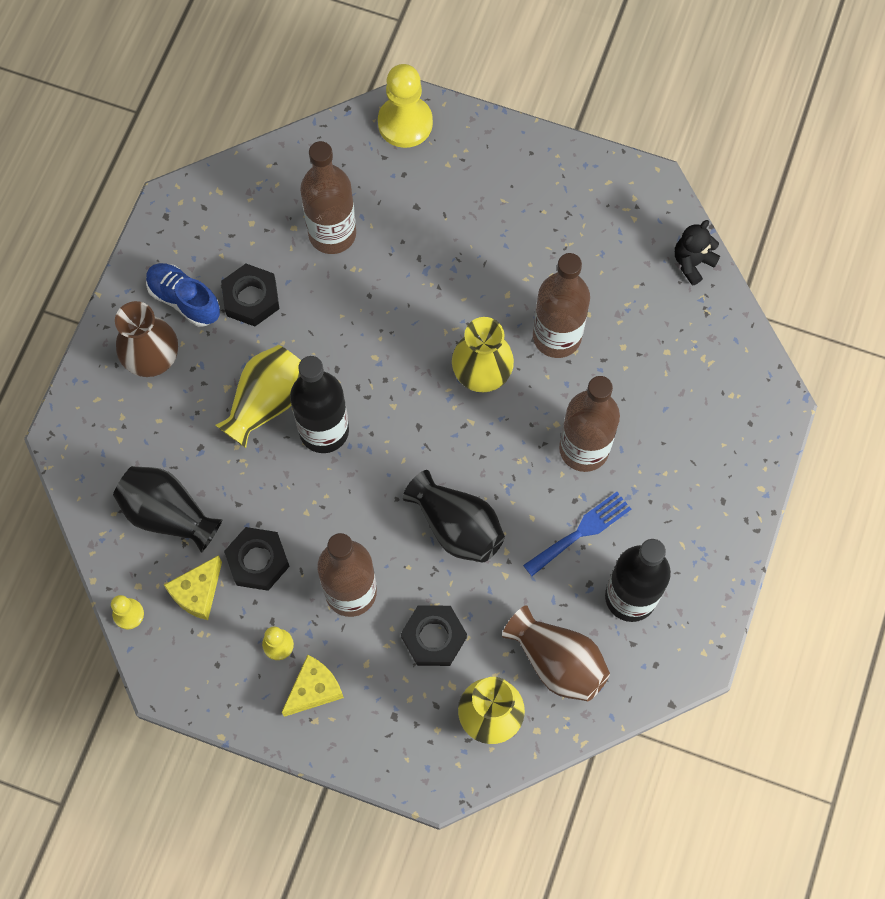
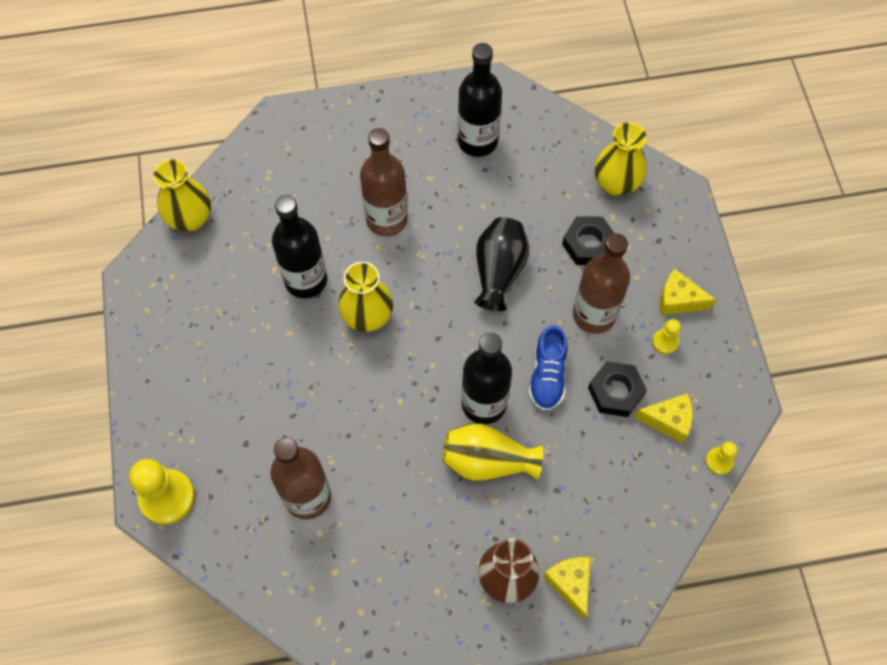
camera: 120 degrees left, 5 degrees down
(112, 408) = (570, 584): none -> yellow cheese
(168, 514) = (625, 480): black vase -> none
(184, 300) = (439, 585): blue shoe -> blue shoe (547, 376)
(251, 298) = (405, 529): black nut -> none
(557, 336) = (306, 280): brown bottle -> black bottle
(557, 662) = (552, 162): brown vase -> none
(581, 532) = (450, 192): blue fork -> none
(692, 263) = (190, 219): black teddy bear -> yellow vase

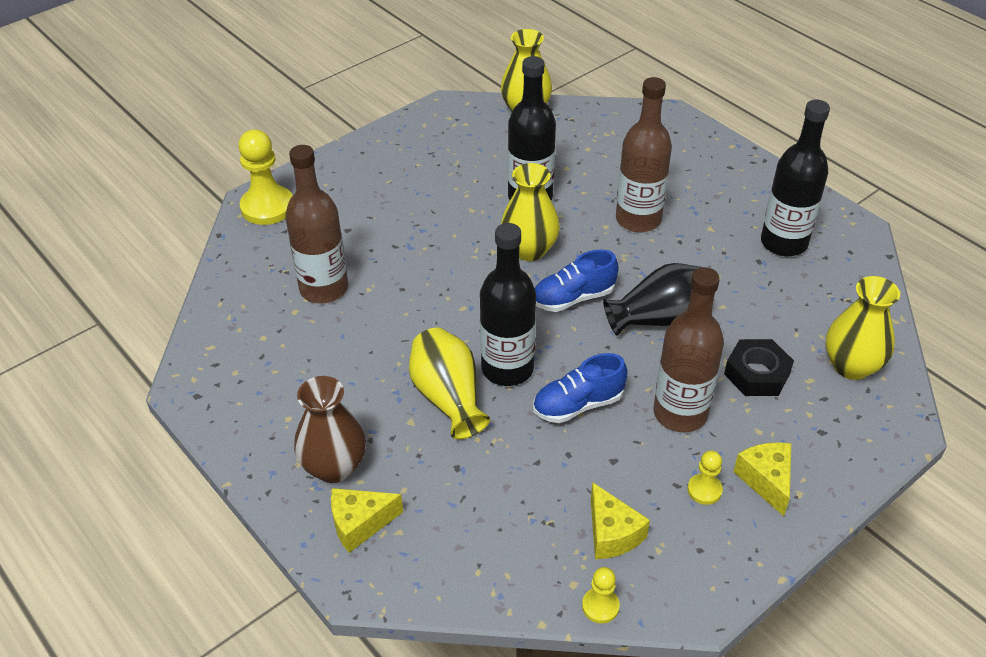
camera: 60 degrees right, 20 degrees down
(441, 316) = (573, 298): none -> blue shoe
(570, 584) = (360, 524): yellow cheese -> yellow cheese turned 150 degrees counterclockwise
(615, 392) = (607, 470): black nut -> none

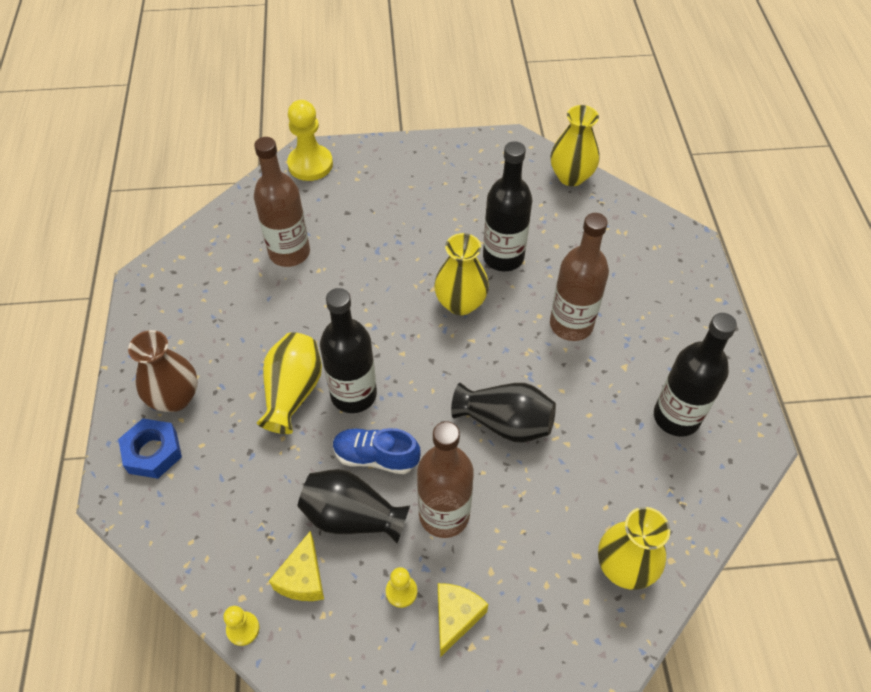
camera: 35 degrees right, 10 degrees up
(360, 524) = (153, 452): yellow cheese -> blue nut
(573, 298) = (455, 364): blue shoe -> none
(605, 461) = (352, 516): none -> black vase
(757, 374) = (537, 521): black nut -> none

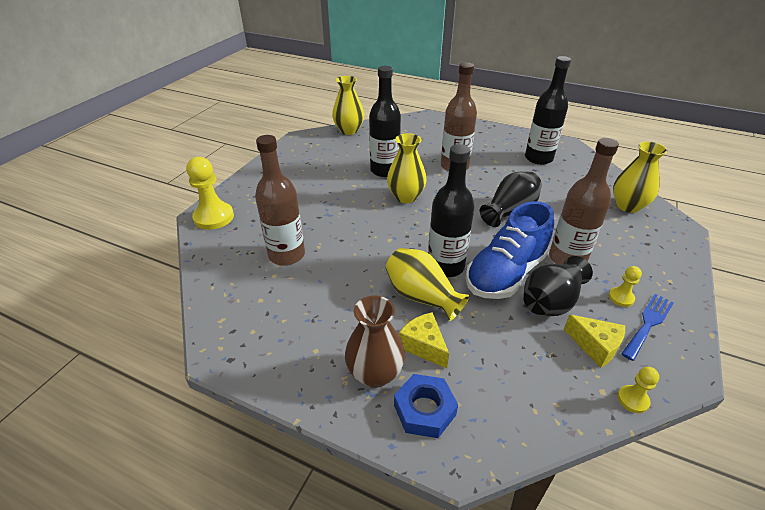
camera: 60 degrees left, 15 degrees down
(370, 629) = (648, 323): none -> blue fork
(376, 457) = (506, 273): blue shoe -> blue shoe, size x1.67
(456, 617) = (647, 280): yellow cheese -> yellow cheese (423, 346)

